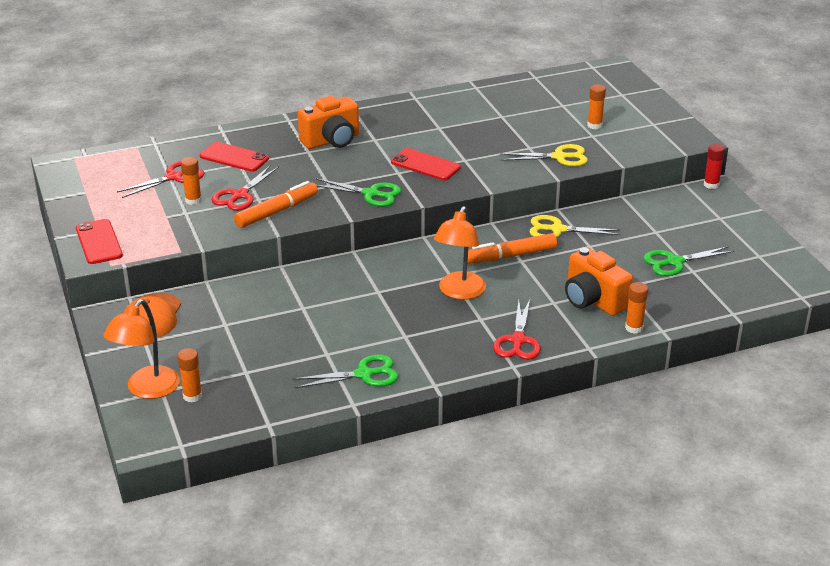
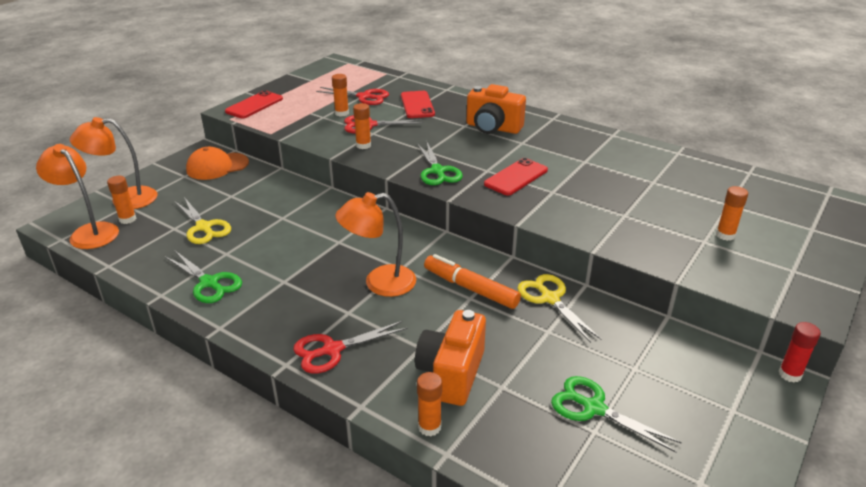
camera: 55 degrees right, 0 degrees up
(188, 425) = (89, 232): none -> orange lamp
(276, 211) = (363, 145): orange marker -> orange glue stick
(425, 165) = (516, 177): red phone -> red phone turned 45 degrees clockwise
(559, 157) = (634, 237): yellow scissors -> yellow scissors (203, 227)

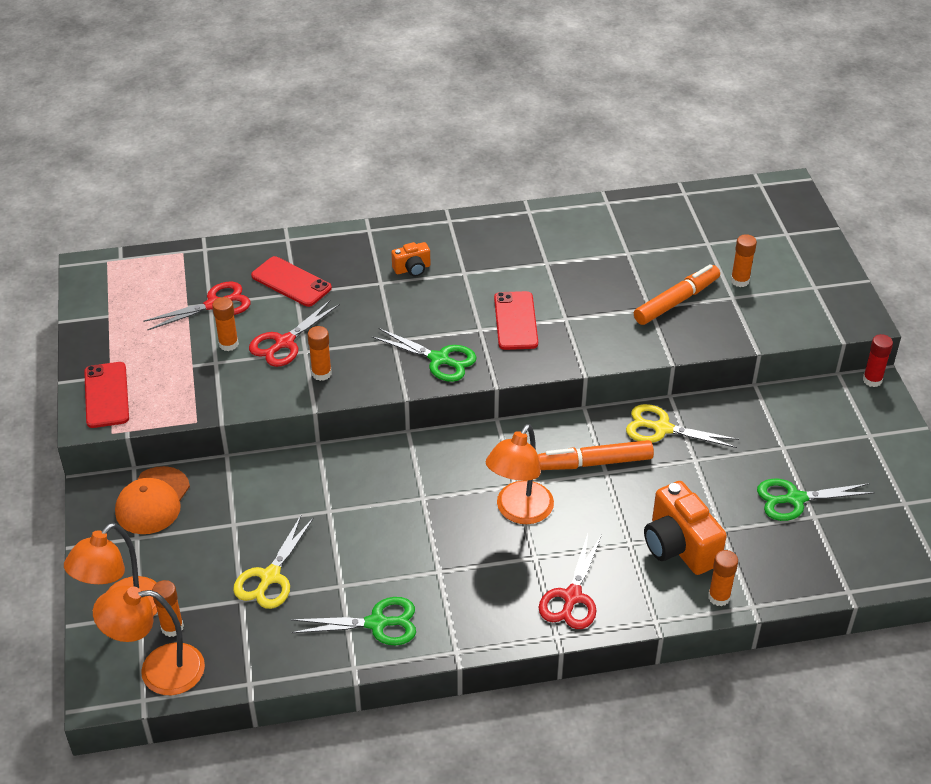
camera: 45 degrees left, 10 degrees up
(203, 227) = (270, 577): yellow scissors -> yellow scissors turned 105 degrees clockwise
(493, 128) = (412, 269): orange camera -> orange camera, size x0.52
(651, 221) = (676, 301): none -> orange marker

